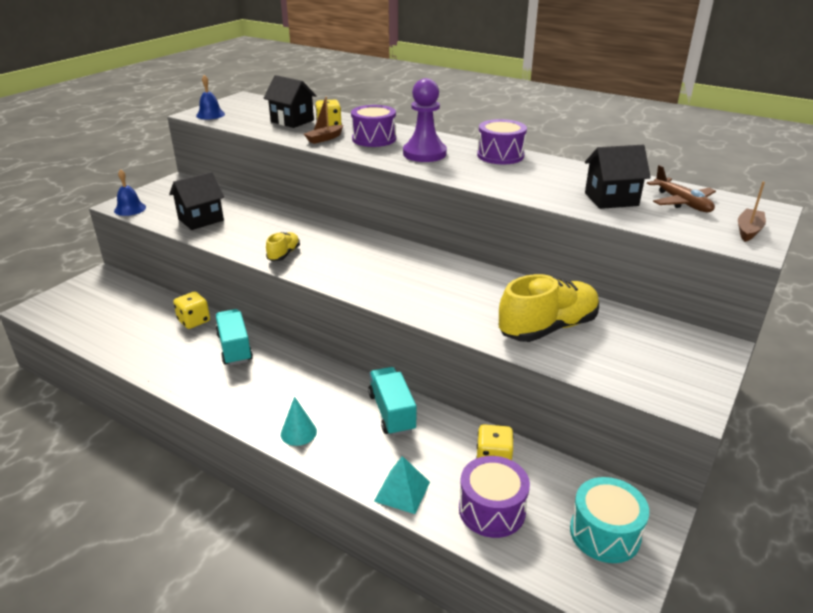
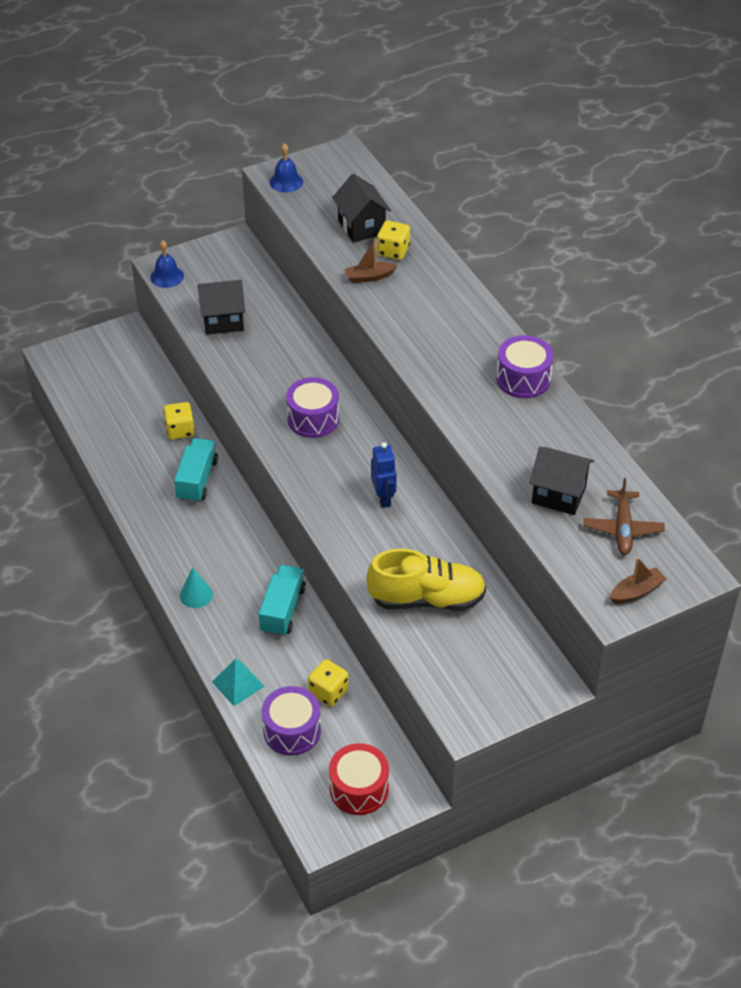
camera: 30 degrees right, 15 degrees up
(284, 254) = (268, 406): yellow shoe -> none
(374, 139) = (419, 297): purple drum -> purple drum (313, 419)
(424, 154) = (448, 345): purple pawn -> none
(438, 278) = (384, 498): none -> blue robot
(605, 533) = (359, 789): turquoise drum -> red drum

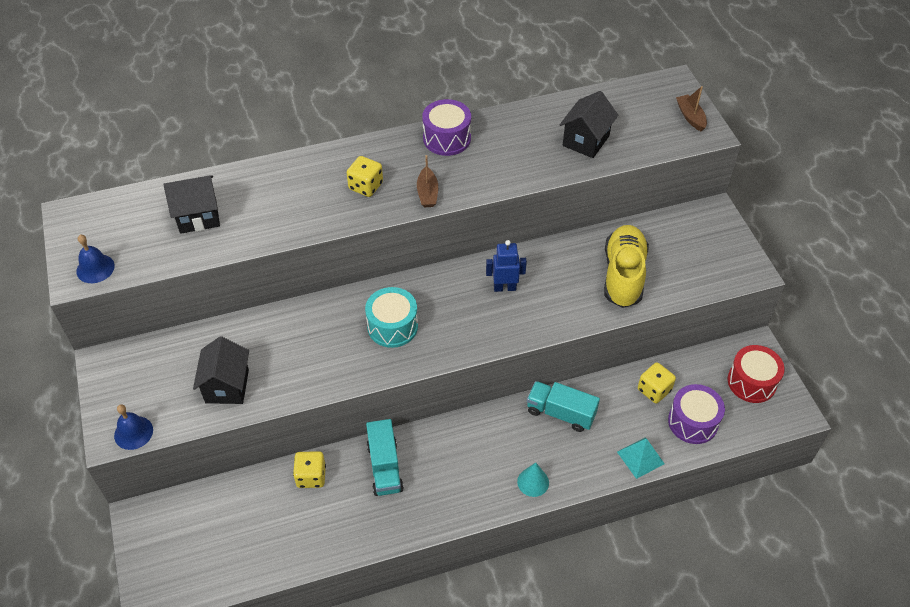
camera: 80 degrees left, 5 degrees up
(197, 480) = (385, 467): turquoise truck -> turquoise truck turned 120 degrees counterclockwise
(313, 419) = (392, 326): purple drum -> turquoise drum
(369, 277) = (276, 221): brown boat -> brown boat (427, 193)
(393, 251) = (245, 198): yellow dice -> yellow dice (365, 186)
(622, 529) = (626, 112): brown plane -> none

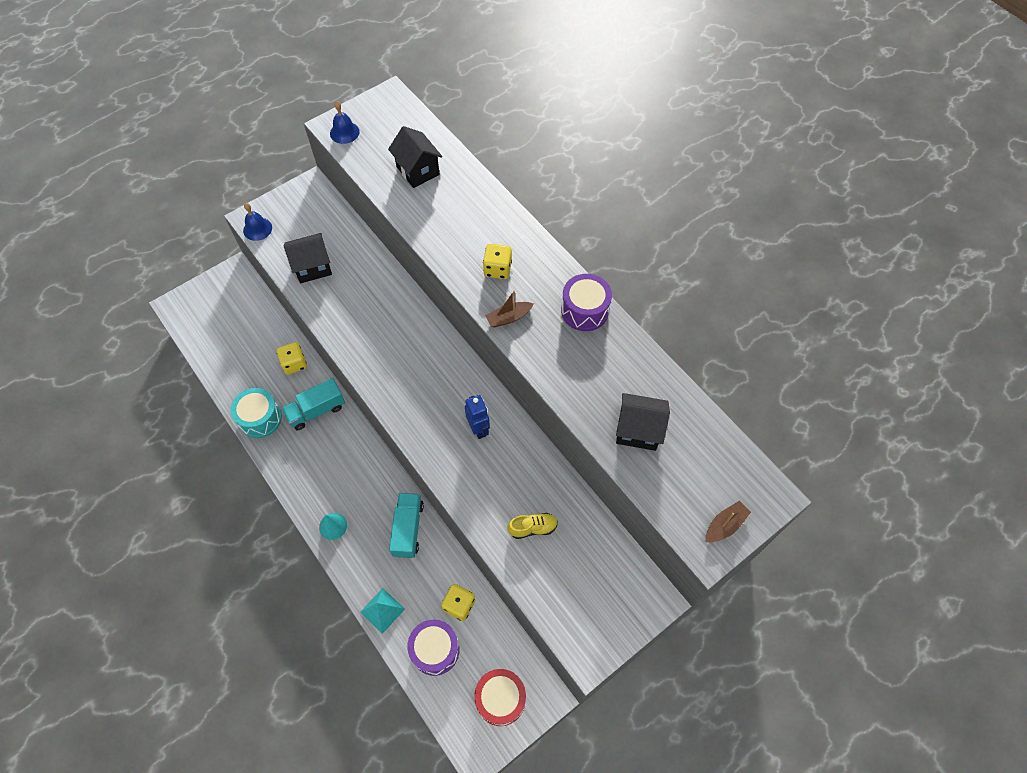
camera: 70 degrees right, 10 degrees up
(392, 326) = (405, 356): turquoise drum -> turquoise drum (260, 418)
(623, 275) = (533, 528): yellow shoe -> yellow shoe, size x0.50

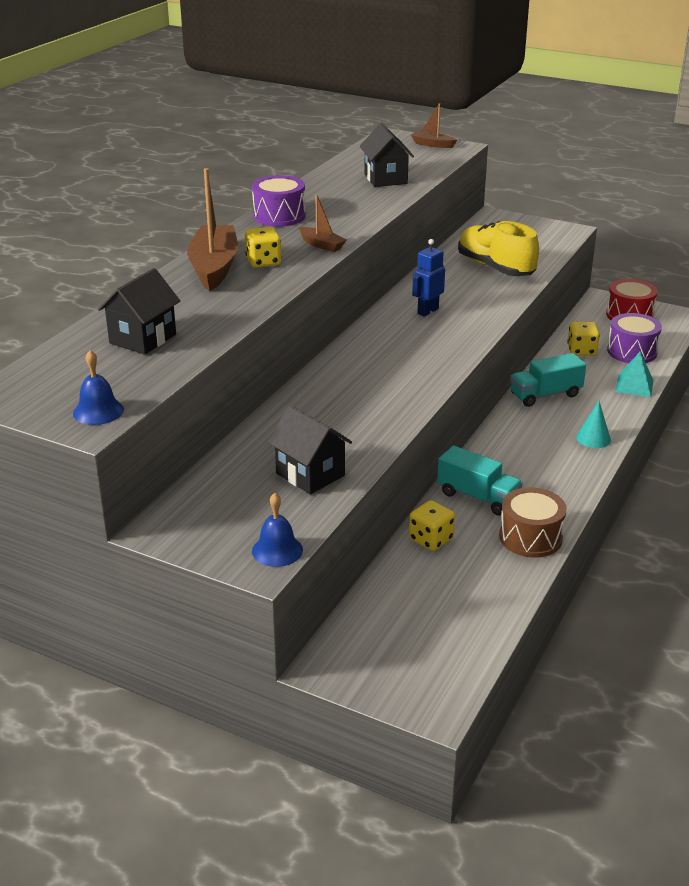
camera: 115 degrees left, 30 degrees down
(260, 418) = (530, 537): turquoise drum -> brown drum
(505, 237) = (214, 267): none -> brown boat
(533, 528) = (495, 268): yellow shoe -> yellow shoe, size x2.01

